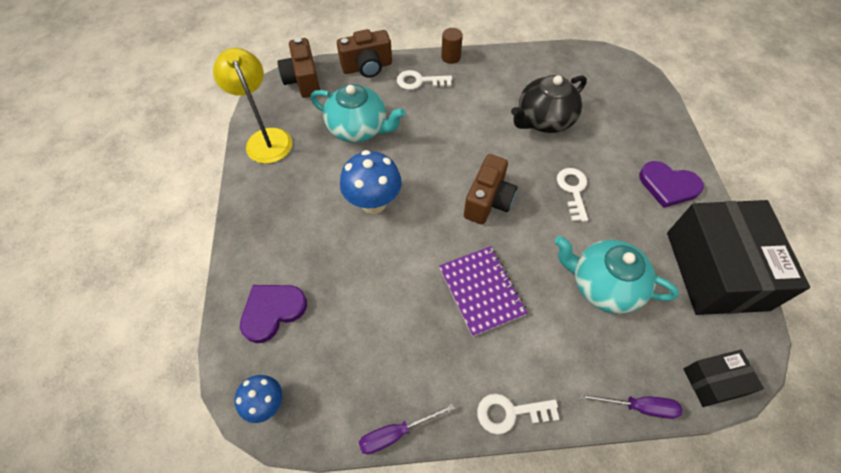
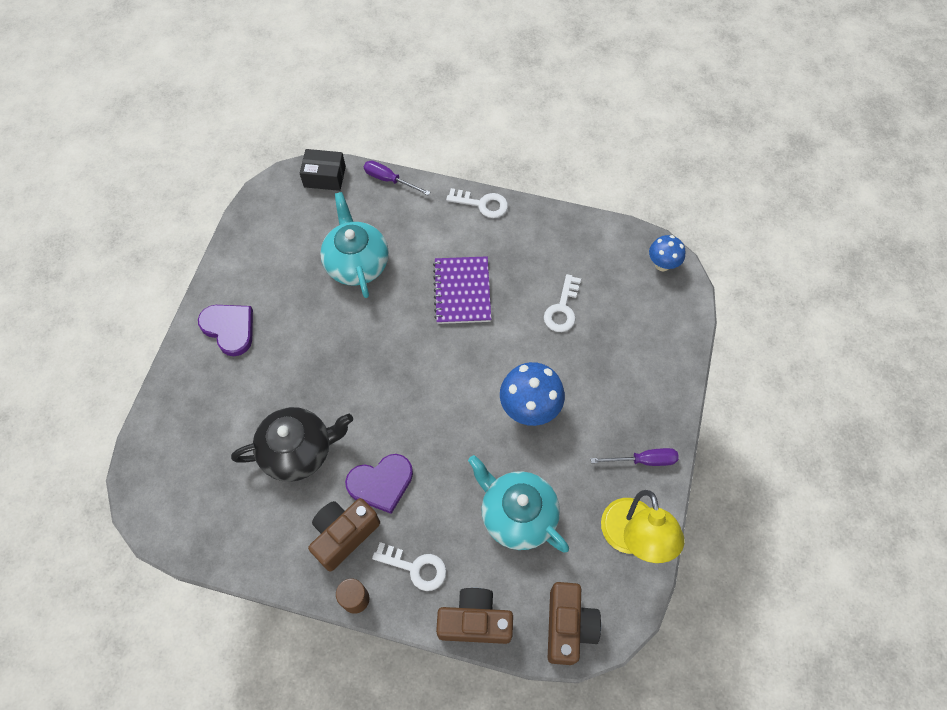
camera: 160 degrees left, 5 degrees up
(272, 311) = (649, 332): purple heart -> purple heart (381, 483)
(396, 433) = (569, 217): purple screwdriver -> purple screwdriver (643, 460)
(488, 201) = (413, 372): brown camera -> brown camera (344, 535)
(573, 190) = (324, 355): white key -> white key (562, 309)
(603, 285) = (357, 263): turquoise teapot -> turquoise teapot turned 150 degrees counterclockwise
(716, 270) = (255, 244): black box -> none

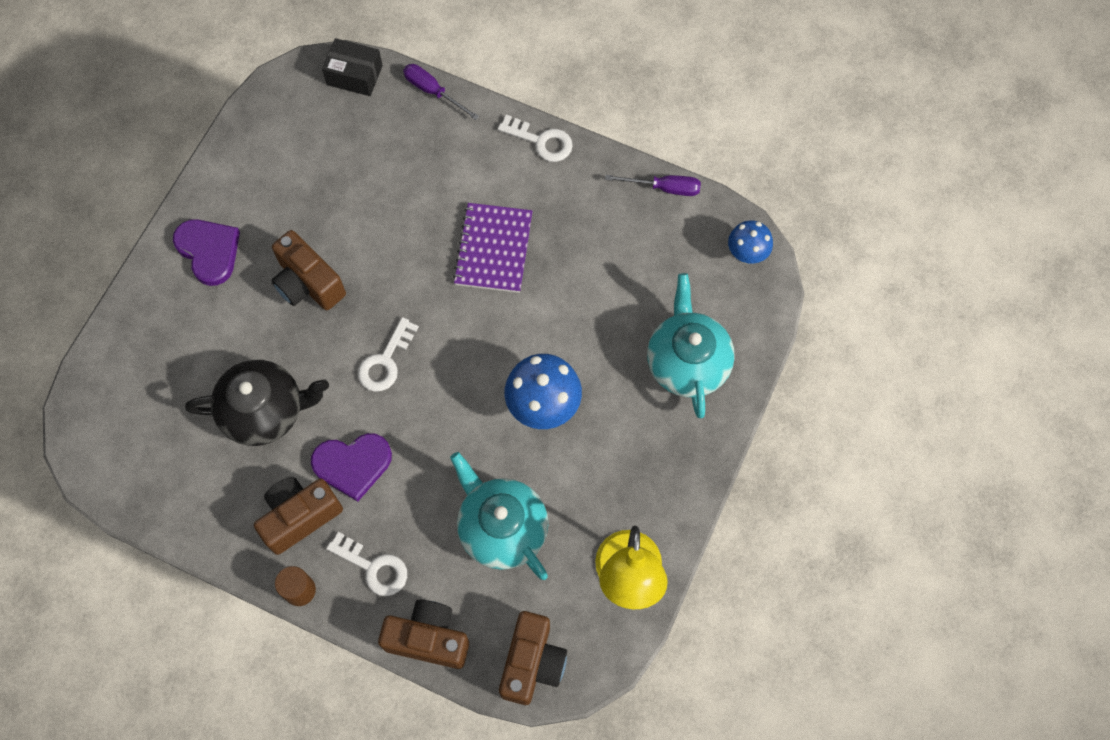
camera: 10 degrees right, 5 degrees up
(316, 341) = (308, 283): none -> brown camera
(357, 263) = (373, 193): turquoise teapot -> turquoise teapot (687, 362)
(562, 309) = (610, 291): white key -> white key (385, 361)
(643, 460) = (664, 490): purple screwdriver -> purple screwdriver (664, 188)

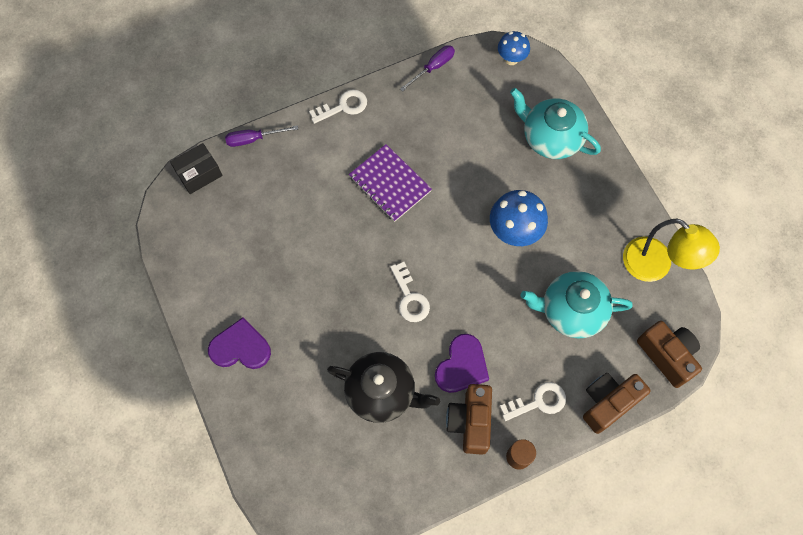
camera: 50 degrees left, 0 degrees up
(265, 411) = (382, 392): black teapot -> black teapot turned 75 degrees clockwise
(308, 283) = (317, 304): brown camera -> none

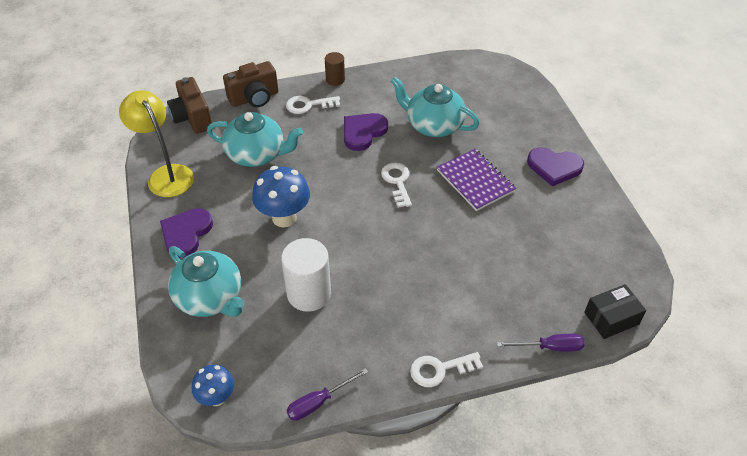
camera: 170 degrees left, 20 degrees down
(382, 392) = (433, 125): black teapot -> turquoise teapot
(390, 184) = (398, 277): purple notebook -> purple notebook (475, 181)
(466, 155) = (309, 293): none -> white cylinder
(470, 422) = (366, 101): brown camera -> none
(601, 198) = (186, 233): none -> purple heart

